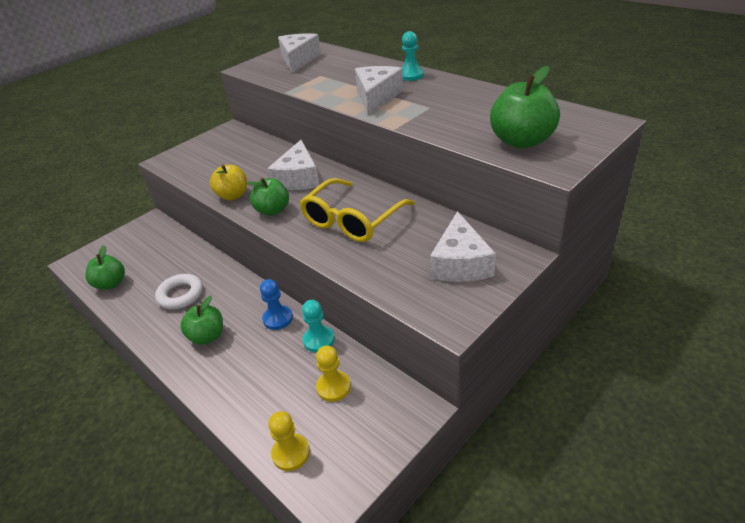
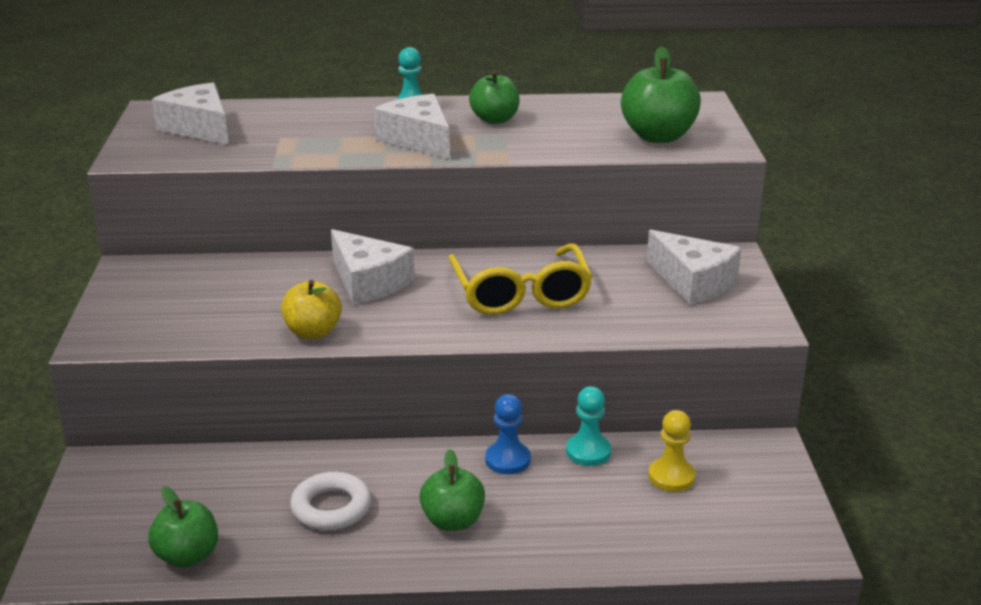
camera: 50 degrees left, 10 degrees down
(273, 210) = (404, 324): green apple -> green apple (495, 119)
(291, 453) = (722, 544): yellow pawn -> none

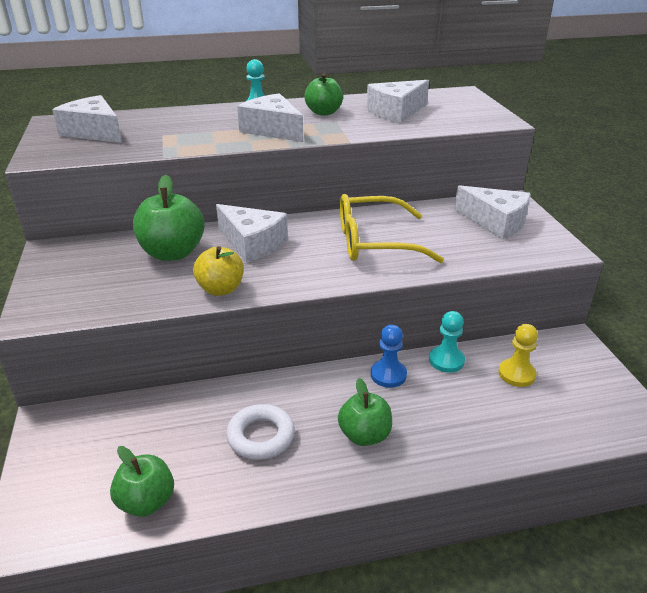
camera: 10 degrees left, 5 degrees up
(521, 294) = (374, 242): yellow glasses -> yellow glasses turned 105 degrees clockwise
(592, 125) = (396, 112): none -> white cheese
(658, 136) = (448, 116): green apple -> green apple (173, 253)

